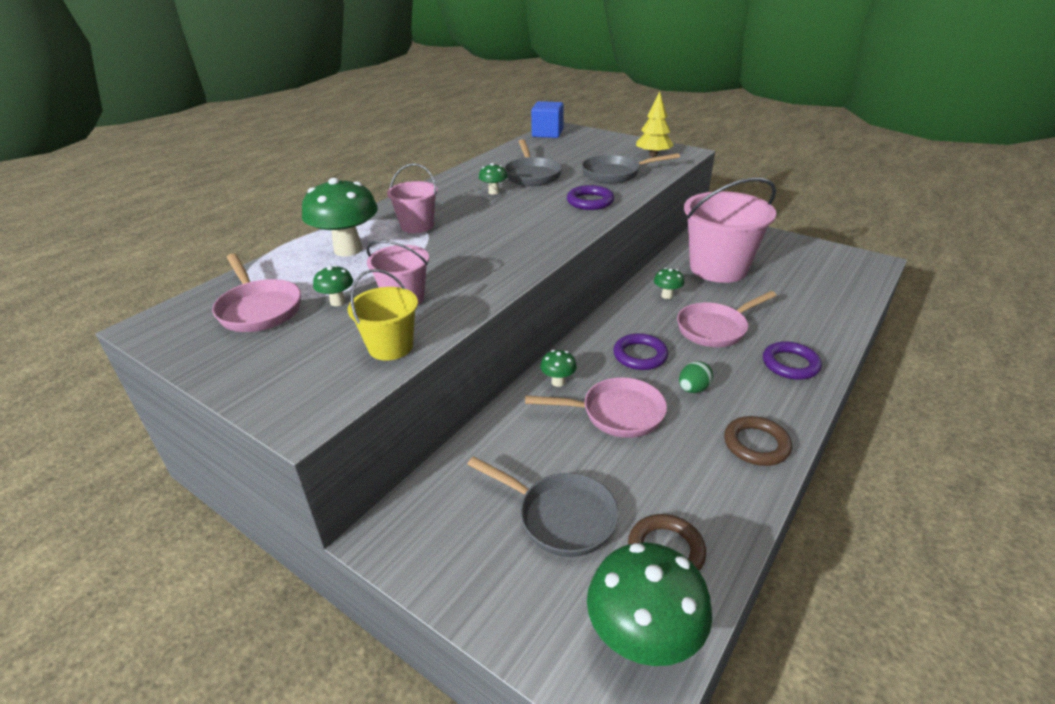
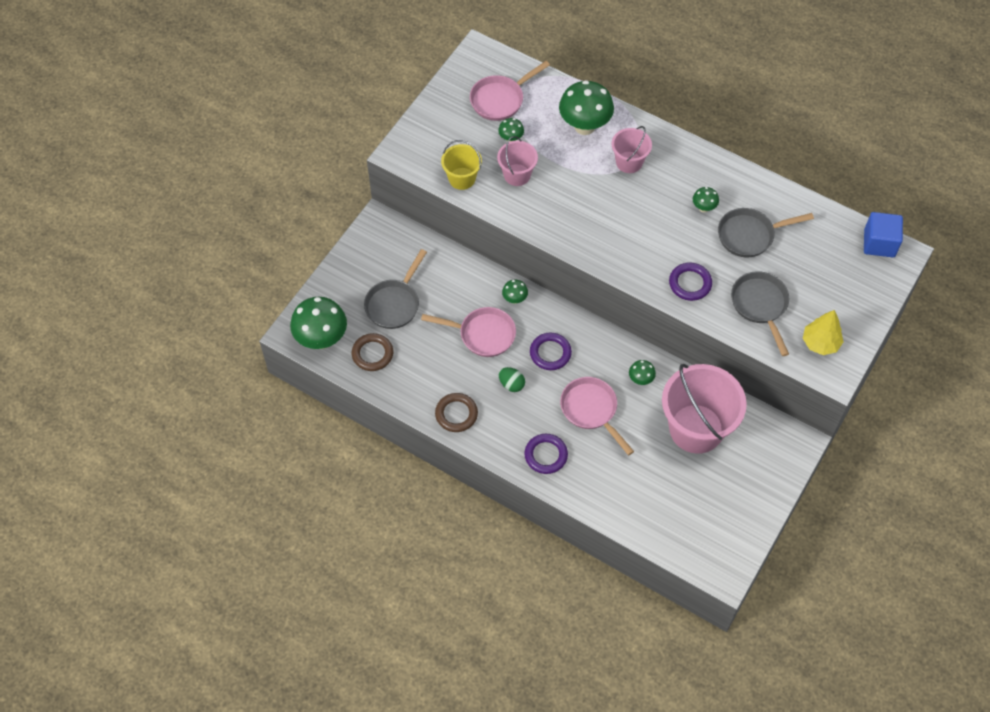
camera: 85 degrees right, 25 degrees up
(616, 413) = (482, 334): pink pan -> pink pan turned 75 degrees counterclockwise

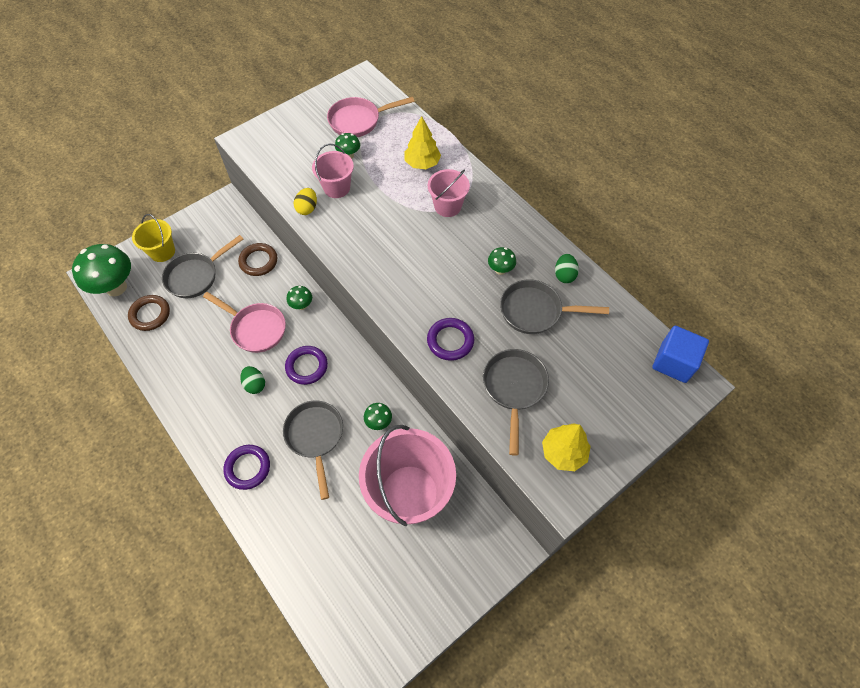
camera: 20 degrees right, 0 degrees up
(456, 414) = (189, 396): brown ring -> brown ring (258, 261)
(462, 178) = (285, 177): yellow bucket -> yellow bucket (162, 252)
(500, 203) = (307, 208): none -> yellow egg
(584, 126) = (422, 163): green mushroom -> yellow tree
(591, 410) = (315, 437): pink pan -> grey pan
(760, 195) = (564, 275): none -> green egg

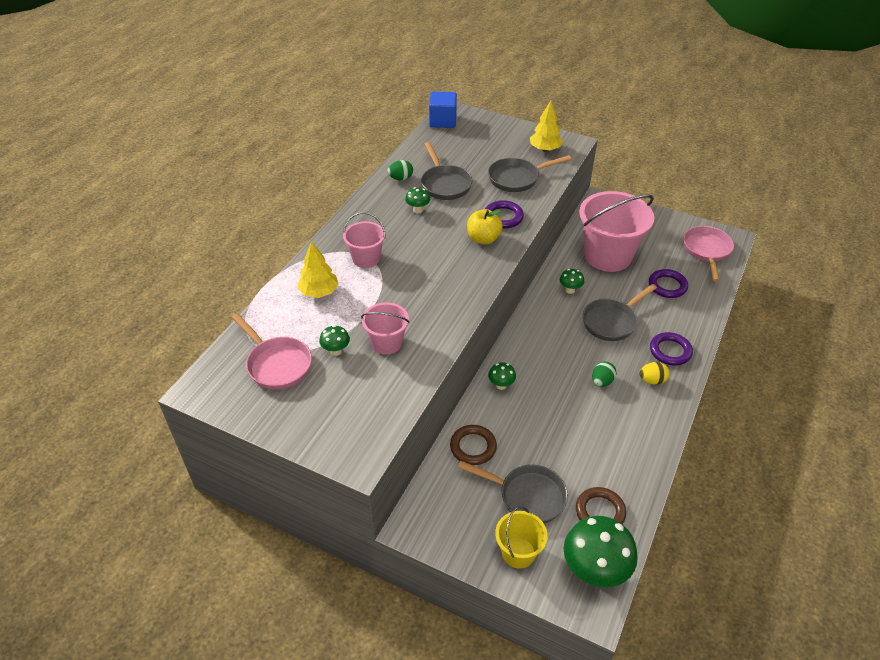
camera: 115 degrees left, 15 degrees down
(255, 328) = (549, 409): pink pan -> pink pan (706, 251)
(307, 208) = (427, 354): yellow egg -> yellow egg (652, 380)
(307, 366) = (558, 354): purple ring -> purple ring (667, 286)
(425, 307) = (483, 239): none -> yellow apple

